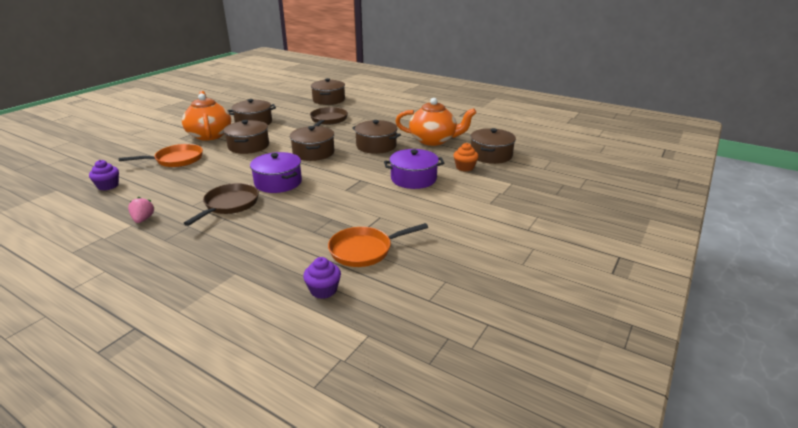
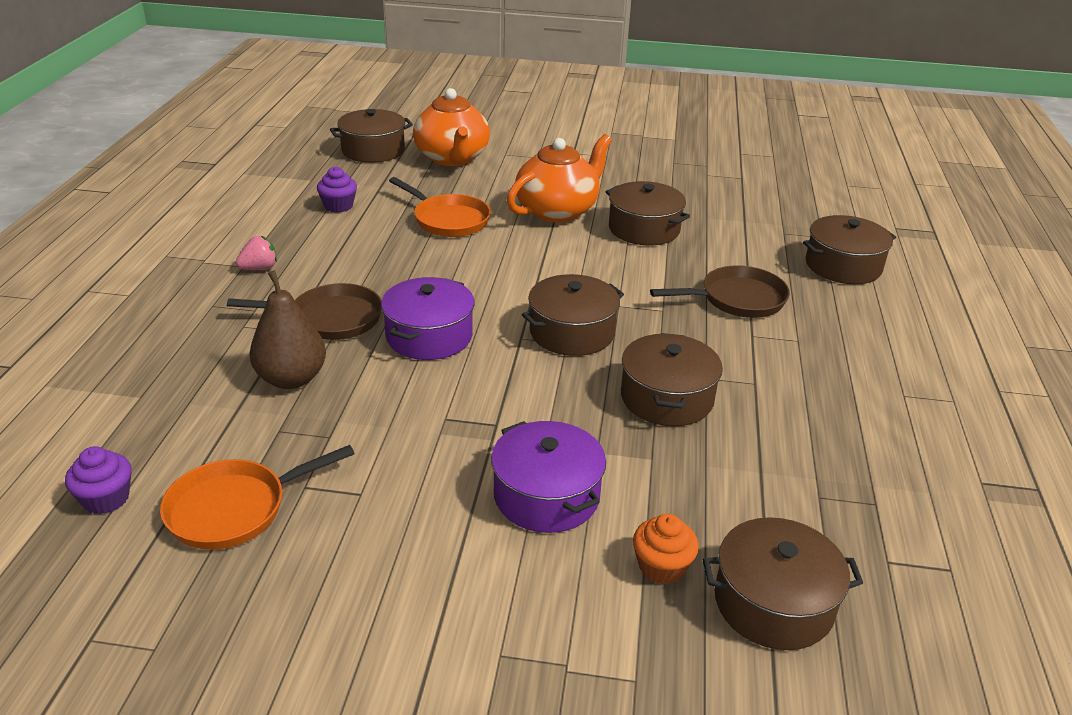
camera: 65 degrees right, 5 degrees up
(248, 146) = (545, 259): brown pot -> brown pot (373, 150)
(273, 223) = (291, 379): none -> brown pear
(364, 250) = (234, 509): orange pan -> orange pan turned 75 degrees counterclockwise
(433, 140) = (773, 476): orange teapot -> orange teapot (452, 158)

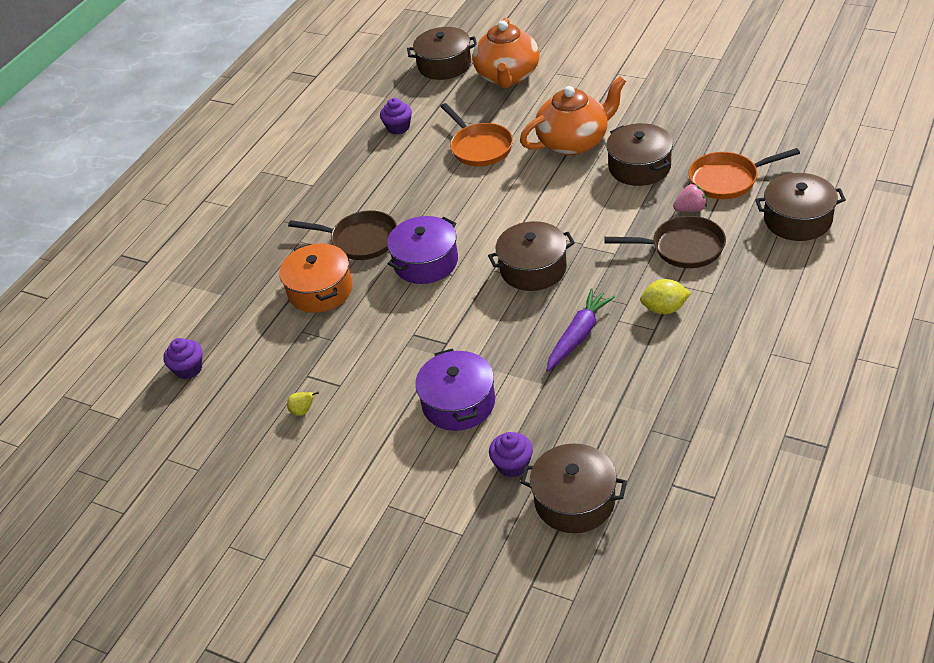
camera: 25 degrees right, 10 degrees up
(234, 509) = (261, 386): orange pan -> orange pan (727, 179)
(259, 268) = (323, 188): pink strawberry -> pink strawberry (690, 209)
(291, 379) = (320, 290): brown pear -> orange pot
(314, 535) = (303, 411): none -> yellow pear
(661, 567) = (512, 465): orange cupcake -> purple cupcake
(666, 398) = (579, 335): brown pot -> purple carrot
(754, 361) = (664, 309): none -> yellow lemon

